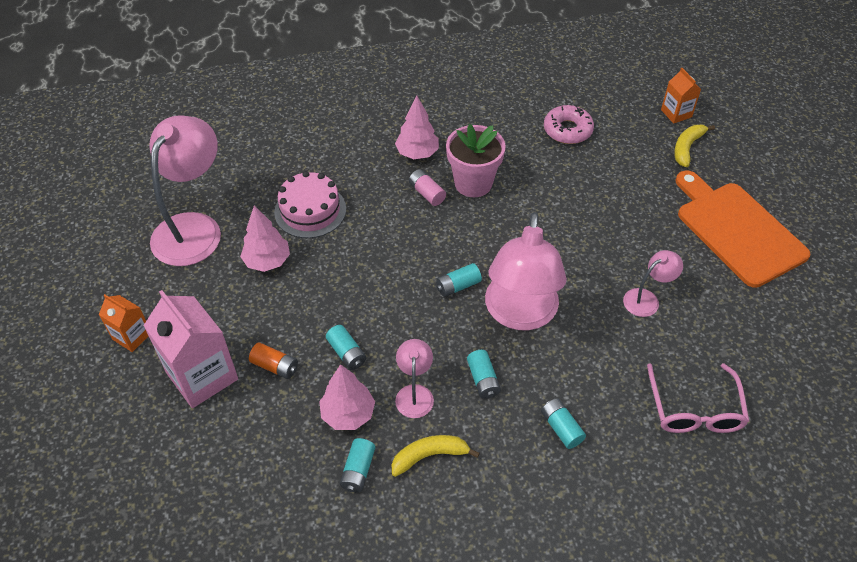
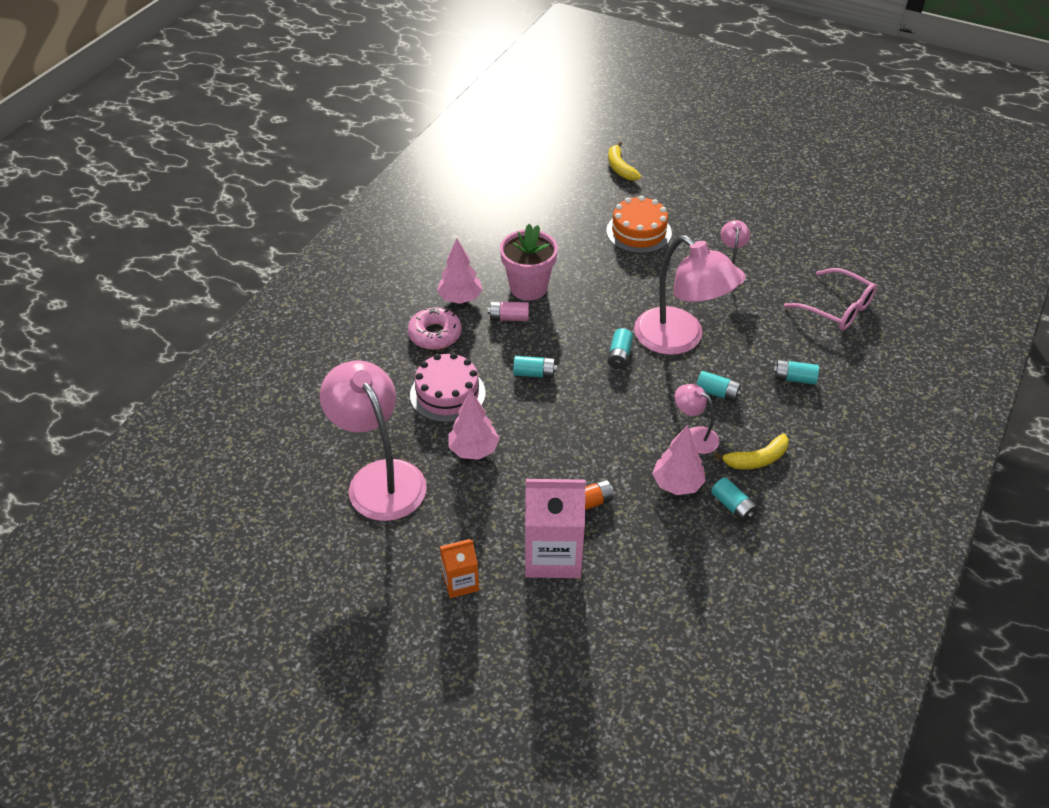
camera: 50 degrees left, 5 degrees down
(347, 353) = (619, 453): turquoise battery -> turquoise battery (534, 373)
(430, 456) = (756, 459): yellow banana -> yellow banana turned 135 degrees counterclockwise
(567, 130) = (534, 209): pink donut -> pink donut (435, 334)
(621, 208) = (639, 232): none -> orange cake
(676, 113) = (582, 151): orange carton -> none
(737, 230) = (716, 195): orange cutting board -> none

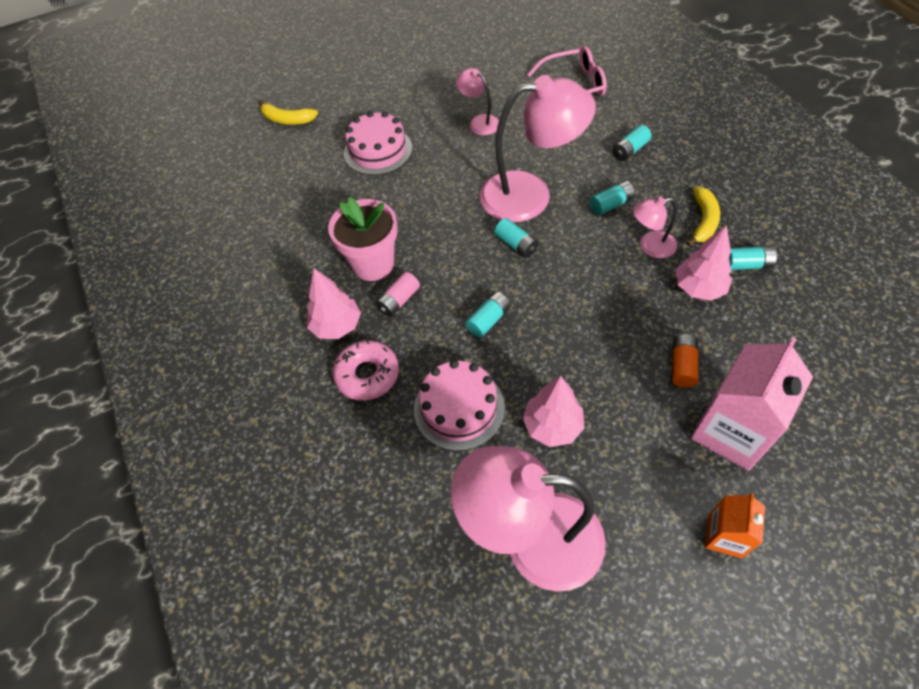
camera: 50 degrees left, 10 degrees up
(639, 232) = (378, 150): orange cake -> pink cake

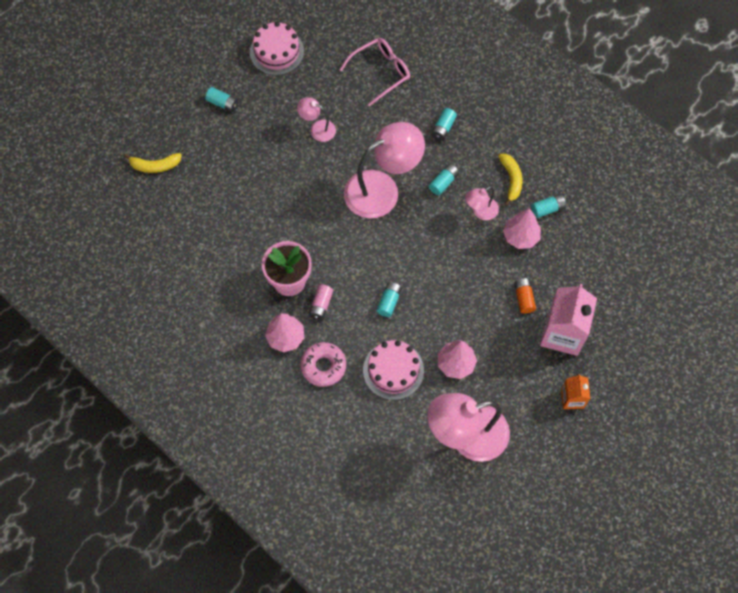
camera: 25 degrees left, 10 degrees up
(378, 150) = (247, 178): pink cake -> pink cake (277, 52)
(516, 244) = (387, 236): turquoise battery -> turquoise battery (223, 103)

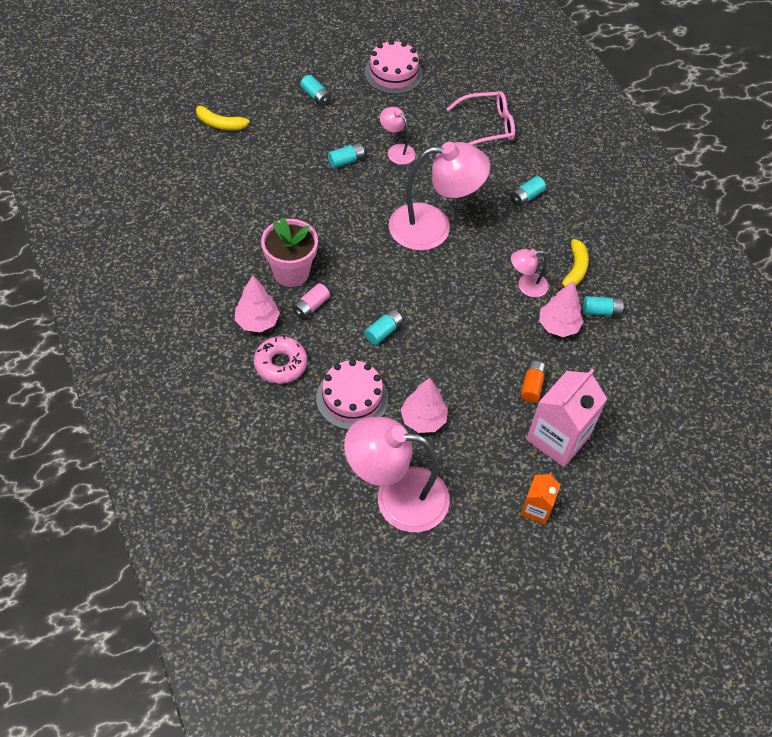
camera: 20 degrees right, 10 degrees down
(443, 182) = (500, 245): turquoise battery -> turquoise battery (346, 160)

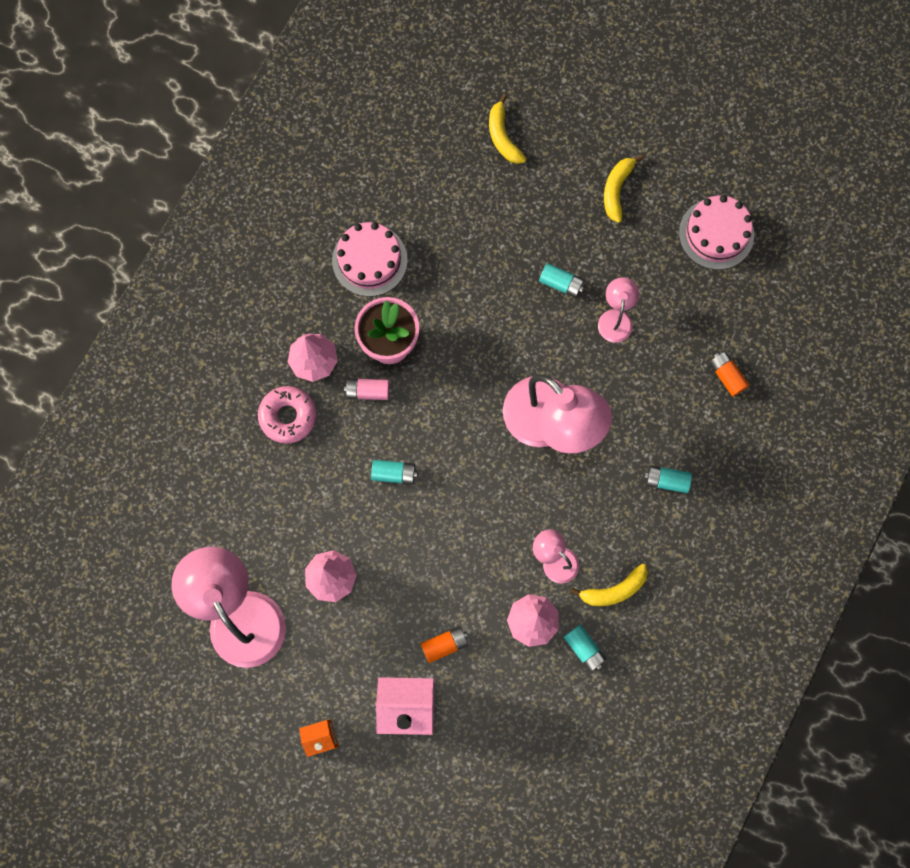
camera: 55 degrees right, 20 degrees up
(316, 96) = (617, 190): turquoise battery -> yellow banana
(352, 398) = (303, 502): pink cake -> pink cake (369, 260)
(487, 126) = (726, 376): pink glasses -> orange battery

